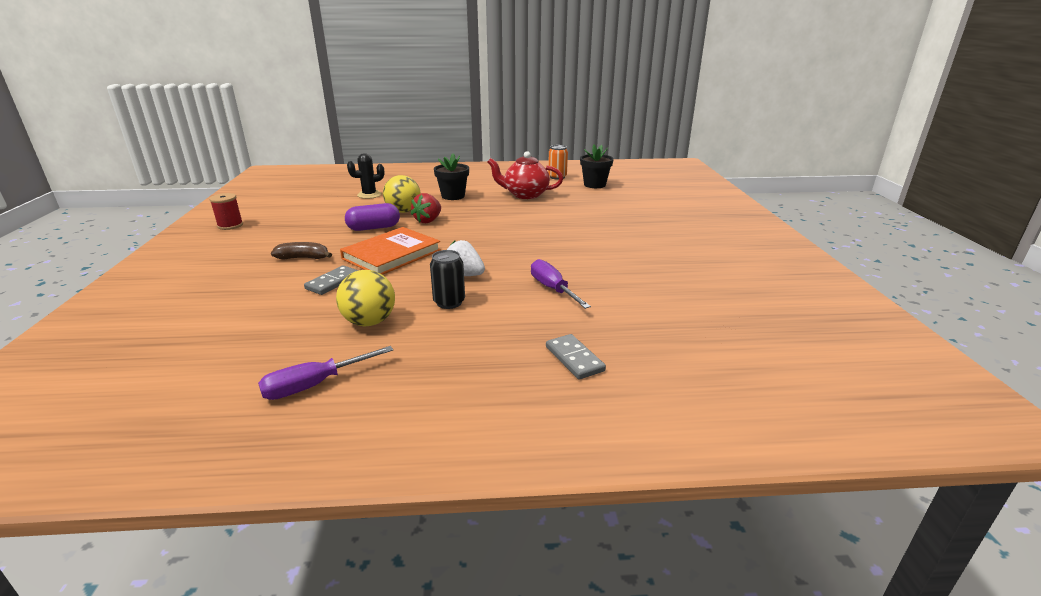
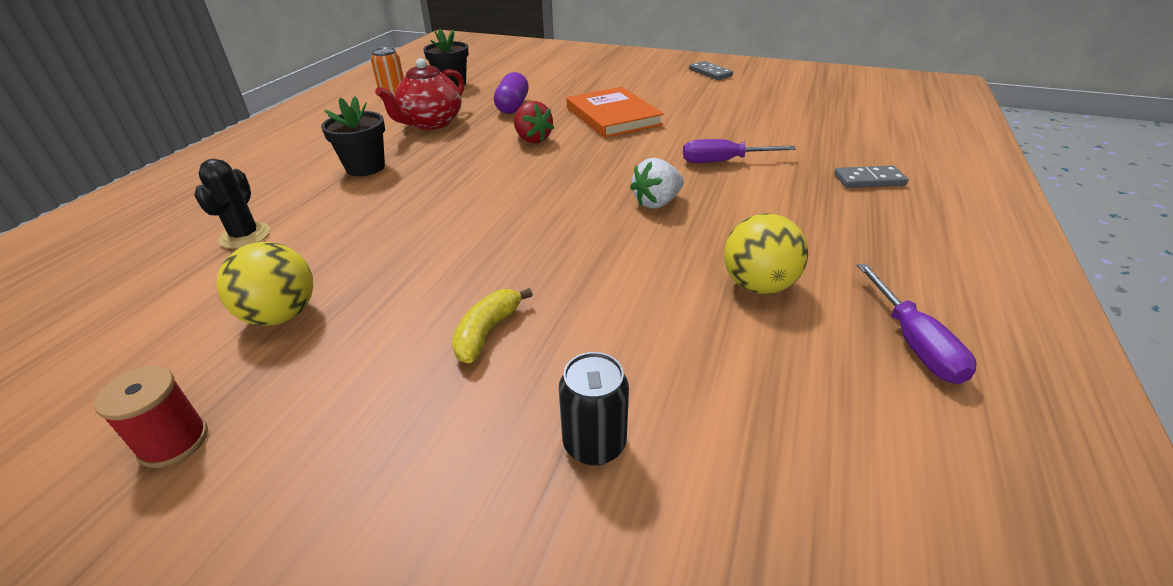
camera: 65 degrees left, 10 degrees up
(303, 258) = (487, 332): brown banana -> yellow banana
(333, 282) = (613, 306): grey domino -> grey domino (710, 73)
(374, 228) = (421, 248): purple capsule -> purple capsule (512, 106)
(392, 254) = (548, 244): orange book -> orange book (613, 116)
(403, 211) = (378, 214): yellow ball -> yellow ball (281, 315)
(428, 221) = (444, 200): red strawberry -> red strawberry (532, 139)
(449, 302) = (727, 223): black can -> black can (594, 444)

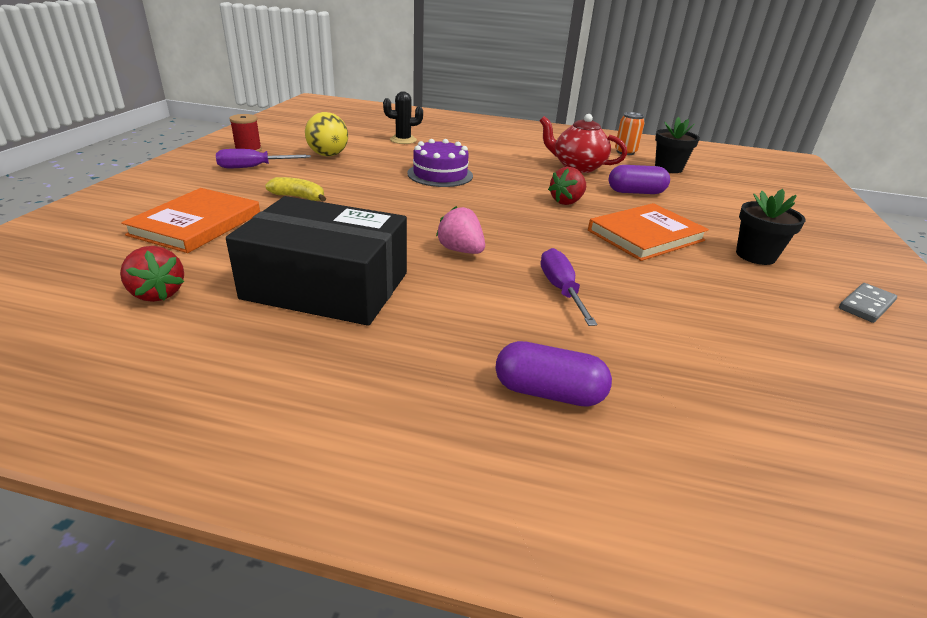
camera: 80 degrees right, 5 degrees down
(365, 167) = (493, 155): black flower pot -> black flower pot (755, 255)
(425, 207) = (440, 174): none -> purple cake
(594, 444) = (196, 224): black can -> orange book
(656, 202) = (461, 250): white strawberry -> pink strawberry
(758, 285) = (327, 285): yellow ball -> black box
(831, 433) = (157, 293): none -> red strawberry
(869, 180) = (549, 392): grey domino -> purple capsule
(914, 343) = (225, 350): purple screwdriver -> purple screwdriver (252, 167)

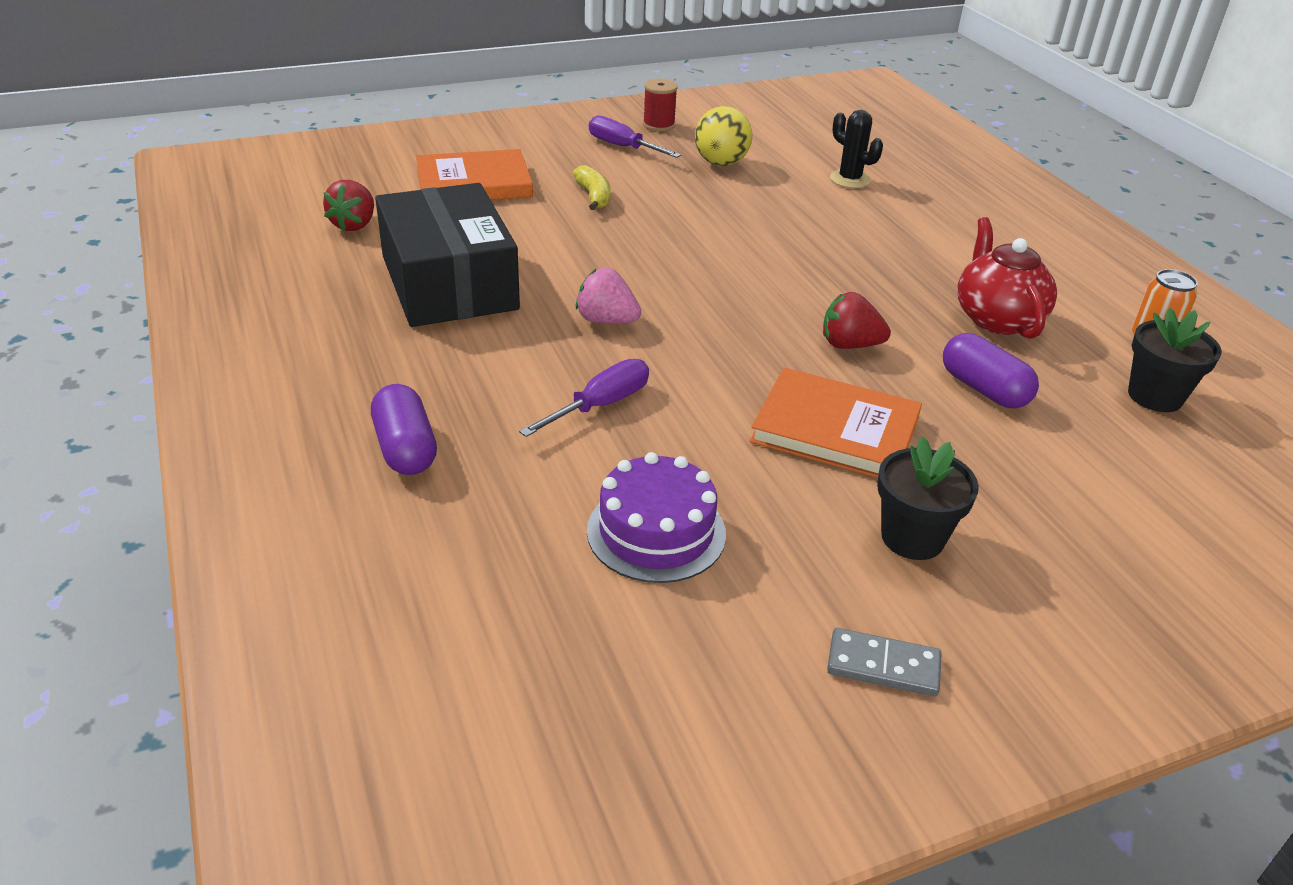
camera: 55 degrees right, 5 degrees up
(440, 174) = (784, 240): purple cake -> purple cake (656, 532)
(461, 250) = (606, 320): pink strawberry -> pink strawberry turned 75 degrees counterclockwise

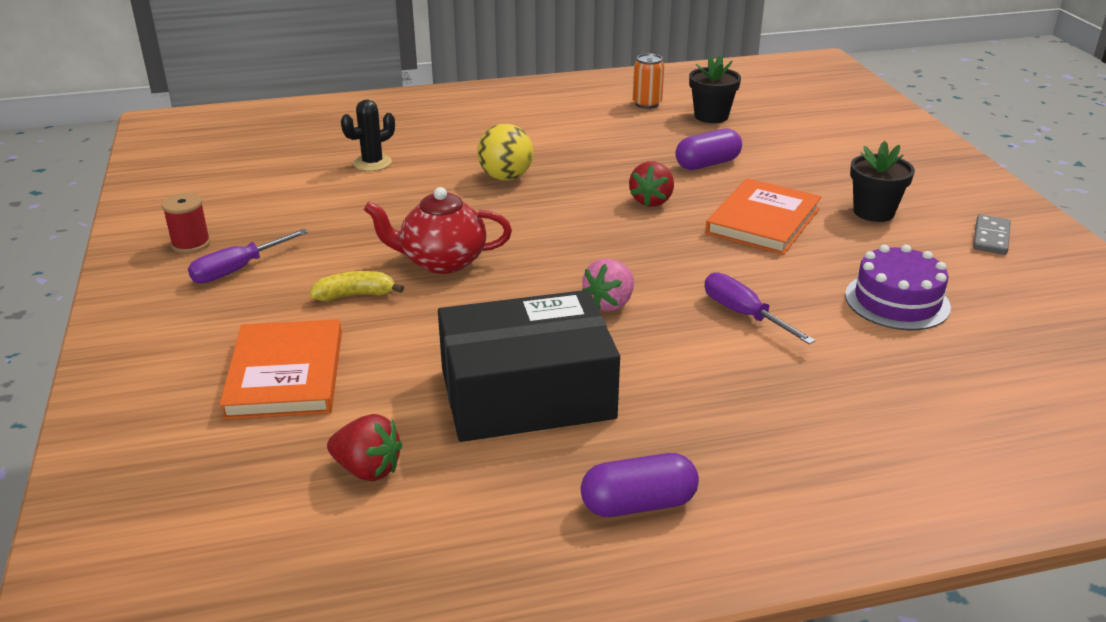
camera: 80 degrees left, 5 degrees down
(406, 449) = (823, 418): purple capsule -> purple capsule (638, 504)
(721, 163) = (308, 218): yellow ball -> yellow ball (506, 177)
(996, 318) = (616, 144): red teapot -> red teapot (442, 261)

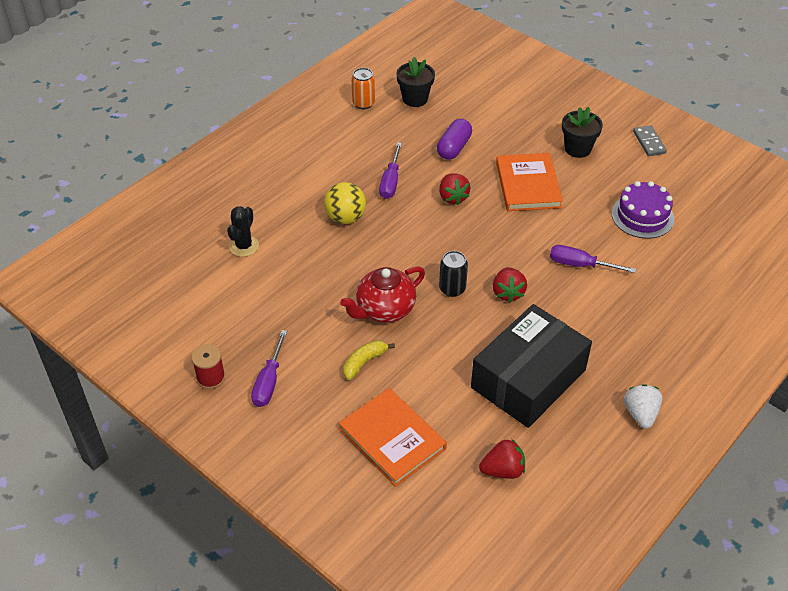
camera: 35 degrees left, 15 degrees up
(545, 274) = (452, 289): none -> black can
(595, 167) = (390, 182): none -> purple screwdriver
(610, 303) = (508, 293): pink strawberry -> red strawberry
(638, 504) = (640, 414): purple capsule -> white strawberry

